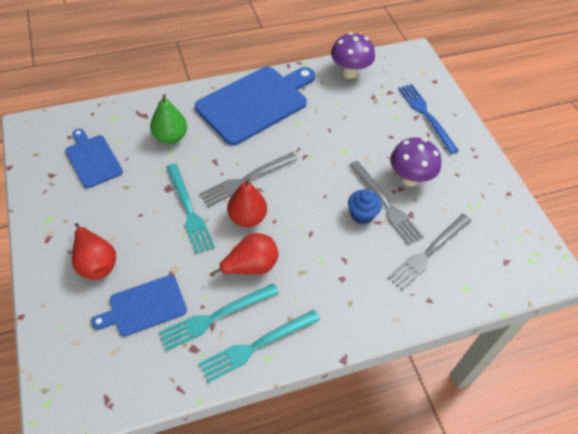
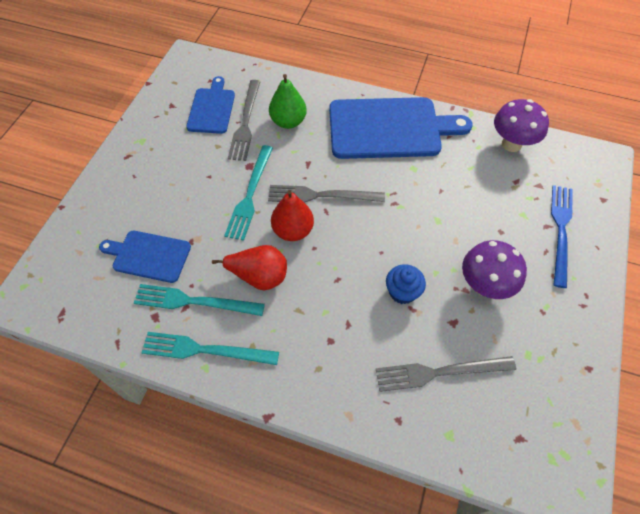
camera: 40 degrees right, 5 degrees up
(96, 263) = (144, 197): red pear -> none
(386, 204) = (436, 296): grey fork -> grey fork (245, 123)

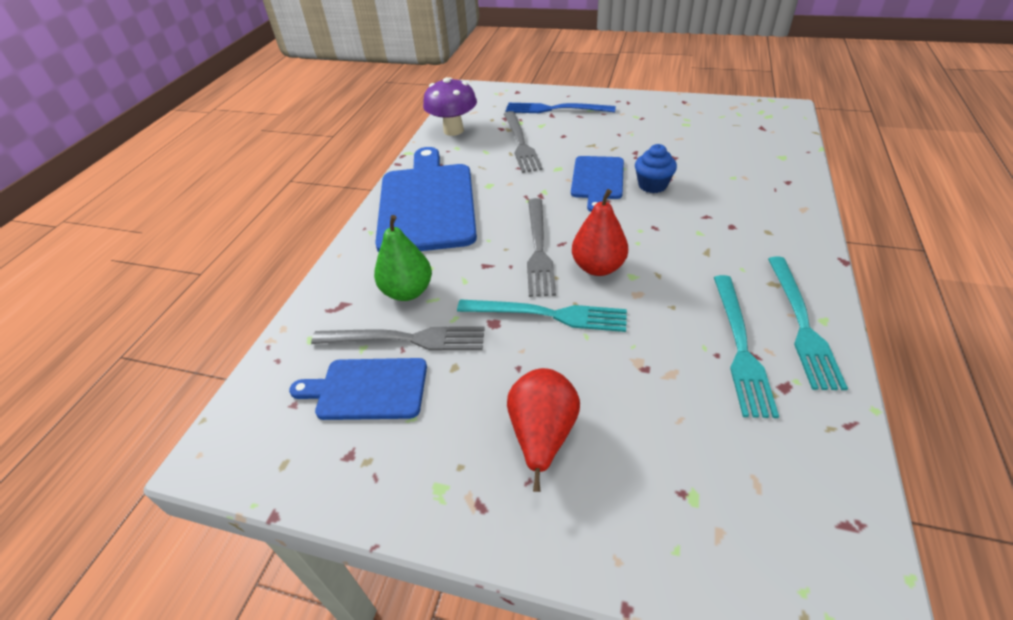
camera: 90 degrees left, 15 degrees down
(149, 256) = (688, 417): blue cutting board -> blue cutting board (597, 180)
(259, 276) = (676, 289): red pear -> red pear (542, 435)
(439, 372) = (728, 163): grey fork -> grey fork (520, 143)
(484, 285) = (627, 143): purple mushroom -> none

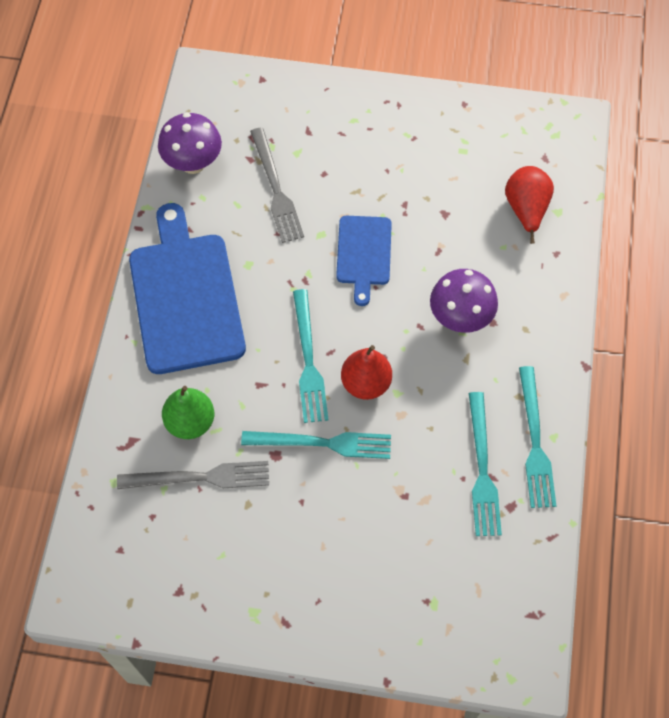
camera: 10 degrees left, 20 degrees up
(367, 389) = (179, 531): blue cutting board -> none
(538, 249) = (308, 361): grey fork -> turquoise fork
(542, 435) = (325, 563): red pear -> red pear (526, 210)
(555, 109) = (312, 119): blue fork -> none
(652, 185) = (420, 262): blue cupcake -> none
(696, 222) = (460, 318): none -> purple mushroom

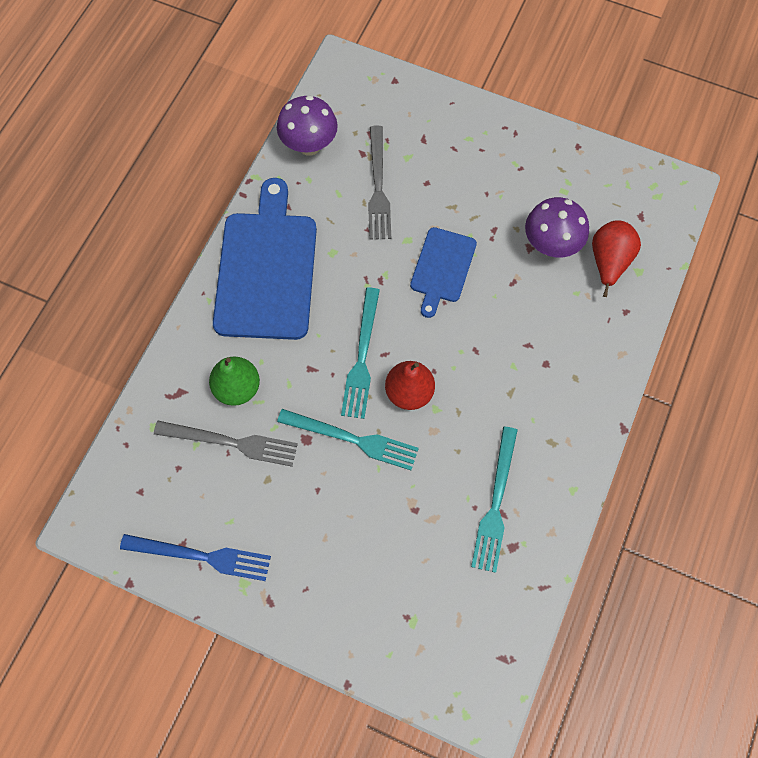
camera: 15 degrees right, 5 degrees up
(202, 597) = (201, 556): none -> blue fork
(460, 318) = (516, 352): purple mushroom -> purple mushroom (550, 245)
(535, 442) = (553, 490): turquoise fork -> none

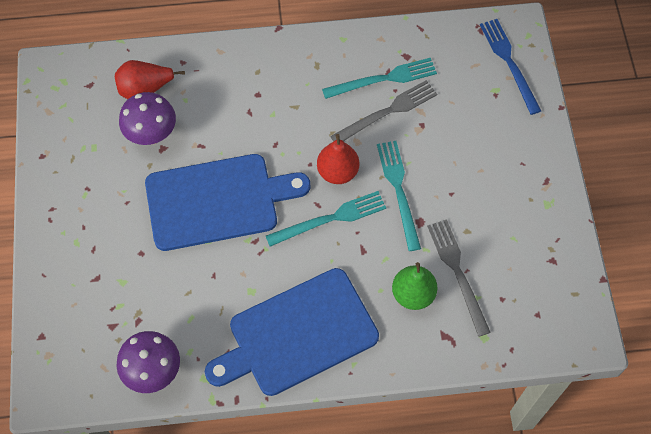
camera: 120 degrees left, 5 degrees down
(201, 556) = (550, 242): blue fork -> blue fork (509, 63)
(378, 187) = (166, 289): grey fork -> grey fork (387, 112)
(442, 268) = (217, 201): blue cutting board -> blue cutting board, size x1.83

